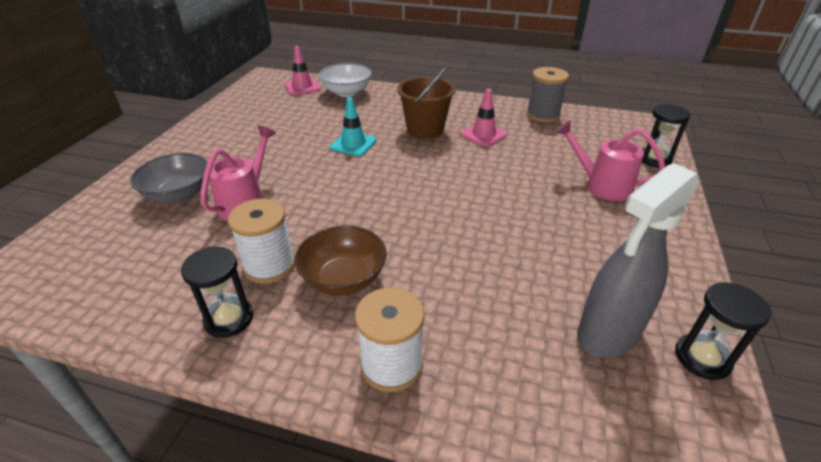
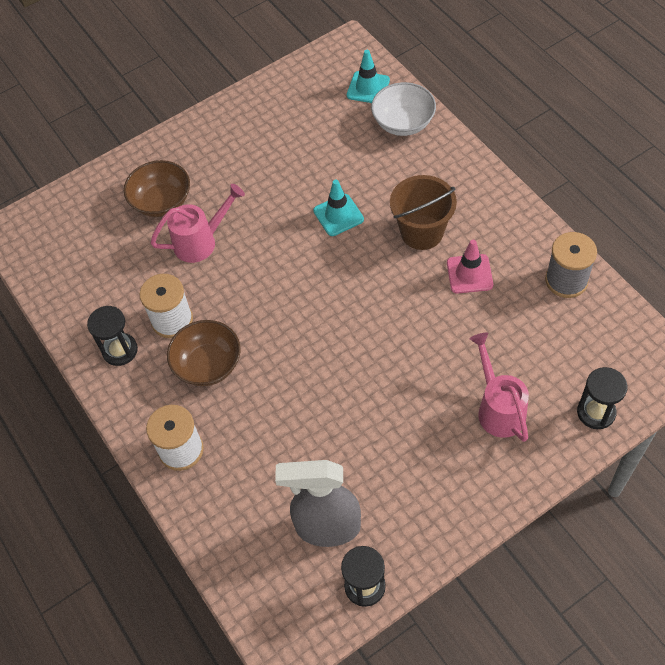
camera: 45 degrees right, 20 degrees up
(179, 195) = (161, 202): grey bowl -> brown bowl
(302, 87) = (368, 88): pink traffic cone -> turquoise traffic cone

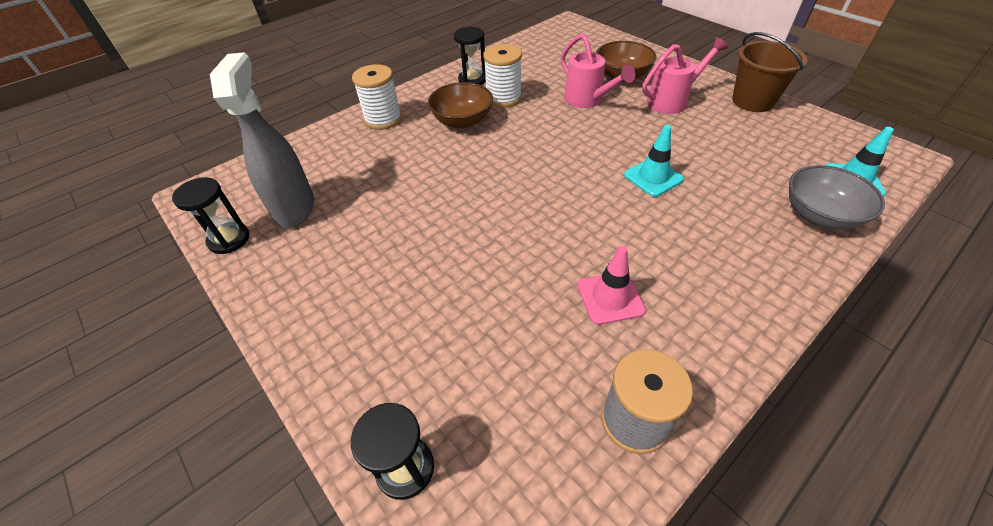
camera: 80 degrees right, 10 degrees down
(403, 123) = (819, 215): white bowl -> grey bowl
(422, 232) = (658, 246): brown bucket -> brown bucket (752, 101)
(498, 408) = (415, 340): pink watering can -> pink watering can (672, 101)

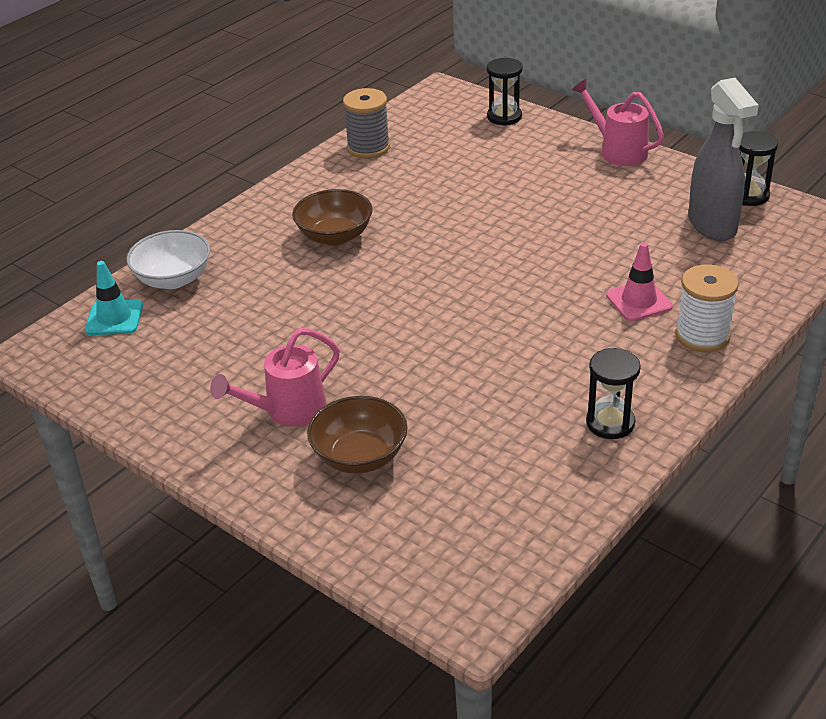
camera: 170 degrees right, 10 degrees down
(462, 121) = (587, 345): brown bowl -> brown bowl (335, 236)
(503, 98) = (543, 390): white spool -> none
(587, 100) = (414, 399): pink watering can -> pink watering can (618, 151)
(610, 298) = (383, 199): pink traffic cone -> pink traffic cone (639, 301)
(653, 177) = (333, 298): turquoise traffic cone -> none
(752, 101) = (168, 423): brown bucket -> none
(819, 215) = (173, 279): grey bowl -> white bowl

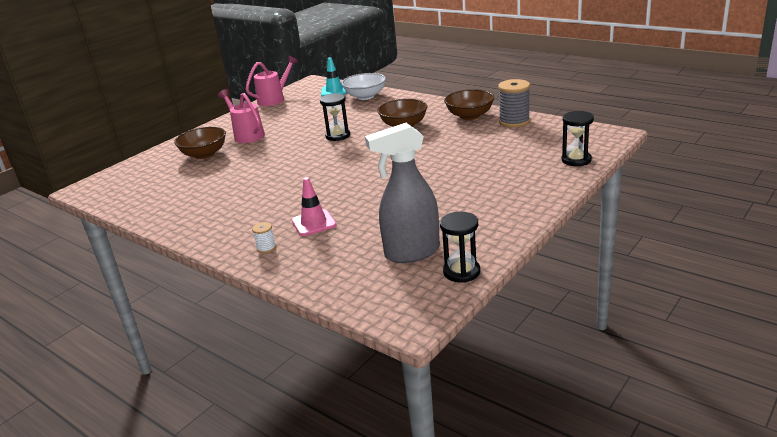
camera: 90 degrees right, 10 degrees down
(328, 180) = (469, 116): none -> brown bowl
(610, 423) = (194, 217): black hourglass -> black hourglass (338, 136)
(618, 151) = (531, 208): pink watering can -> pink watering can (274, 99)
(702, 336) = (266, 248): white spool -> white spool, size x0.49

